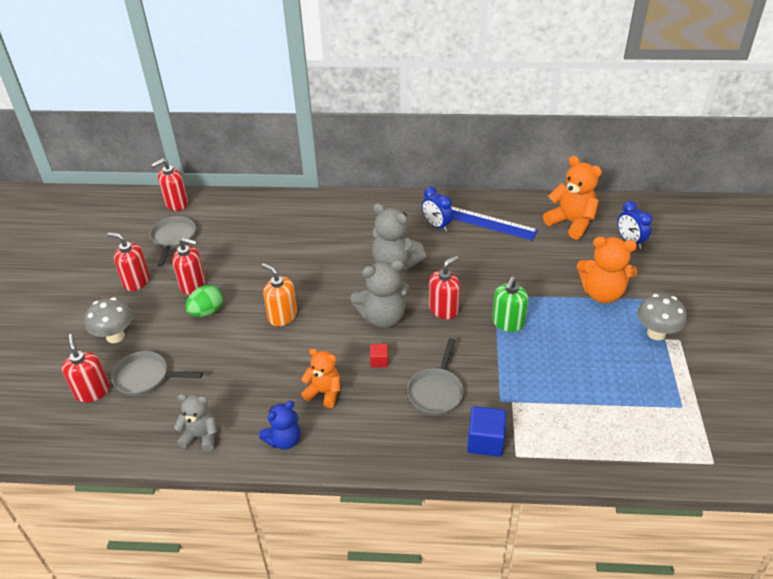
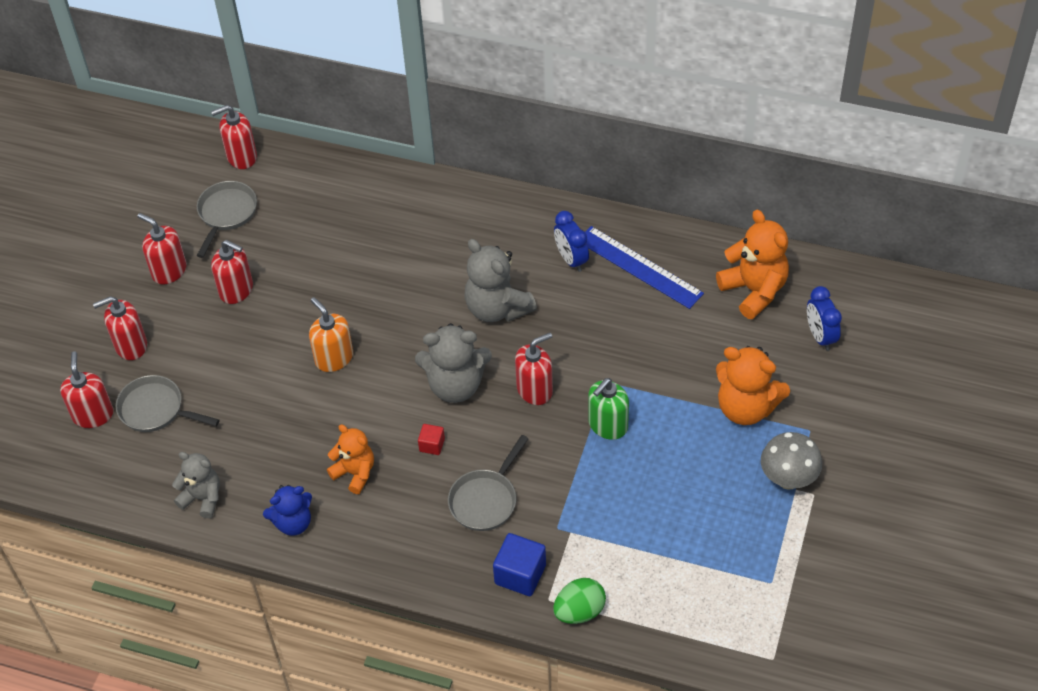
camera: 15 degrees right, 10 degrees up
(115, 336) = (130, 345): grey mushroom -> red soap dispenser
(207, 312) = (245, 333): green egg -> green egg (579, 611)

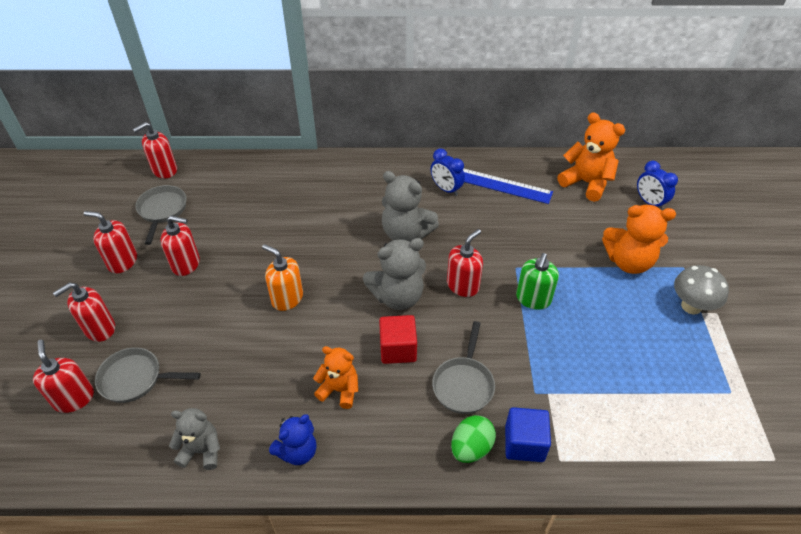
camera: 20 degrees left, 5 degrees down
(432, 445) = (398, 349): red cube -> red cube, size x1.81
(579, 611) = (592, 463): green egg -> green egg (471, 448)

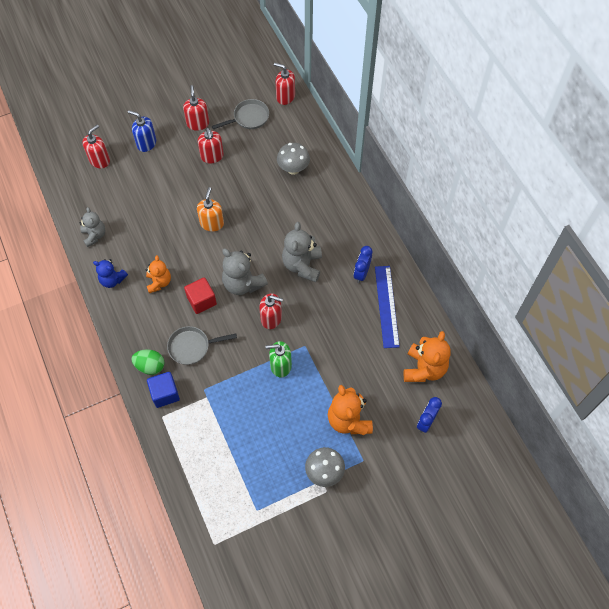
camera: 65 degrees right, 15 degrees up
(99, 329) = (146, 143): red soap dispenser -> blue soap dispenser
(136, 379) = (123, 180): grey pan -> none
(269, 197) = (293, 169): none -> grey mushroom

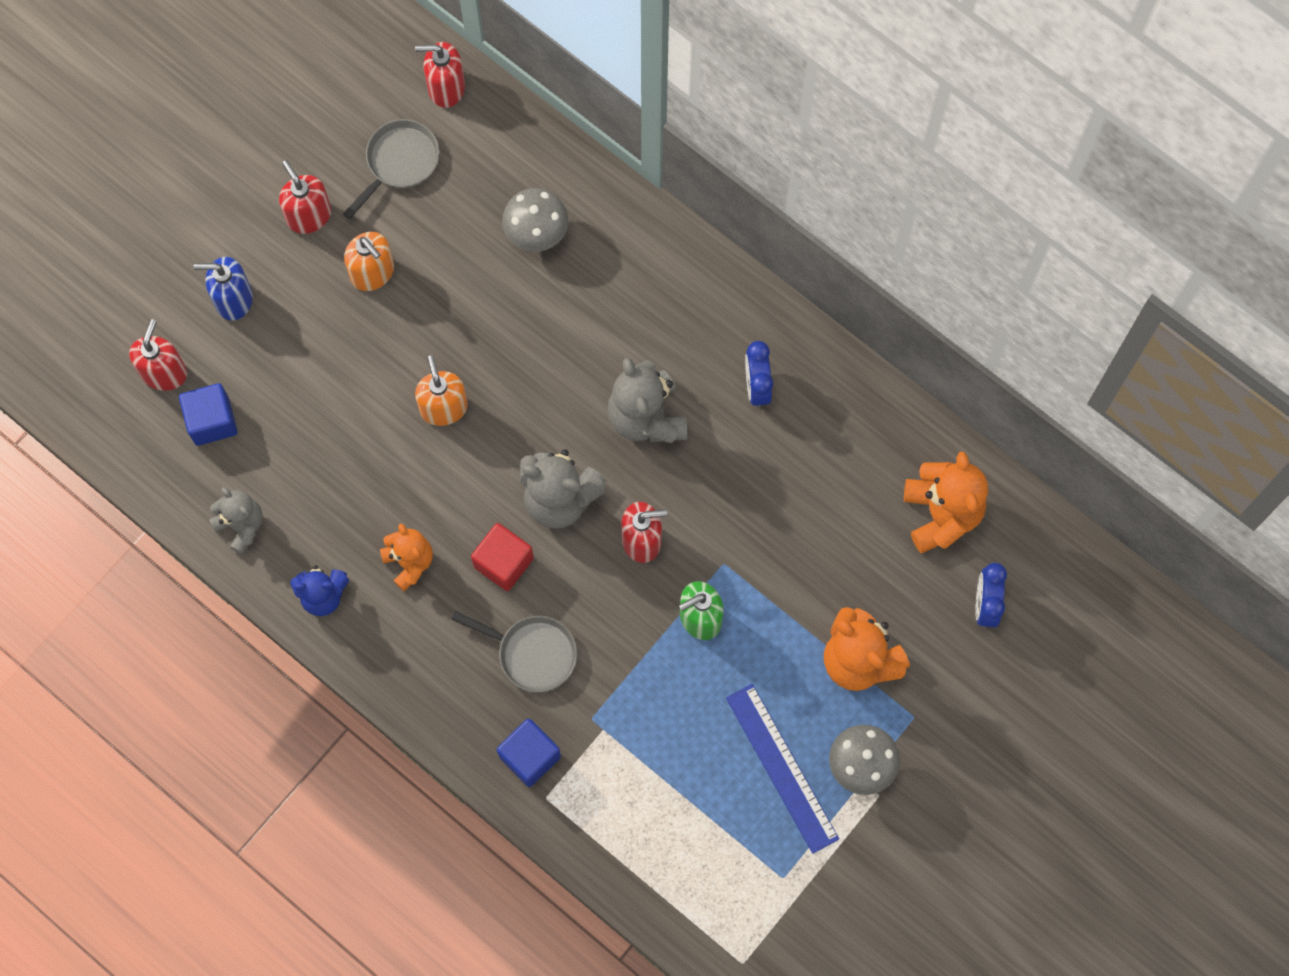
camera: 25 degrees left, 10 degrees up
(108, 187) = (212, 421): none -> blue cube
(150, 366) = (478, 720): green egg -> none
(192, 347) = (532, 653): grey pan -> grey pan turned 120 degrees counterclockwise
(212, 156) = (373, 273): red soap dispenser -> orange soap dispenser
(386, 306) = (828, 429): blue ruler -> blue ruler (781, 768)

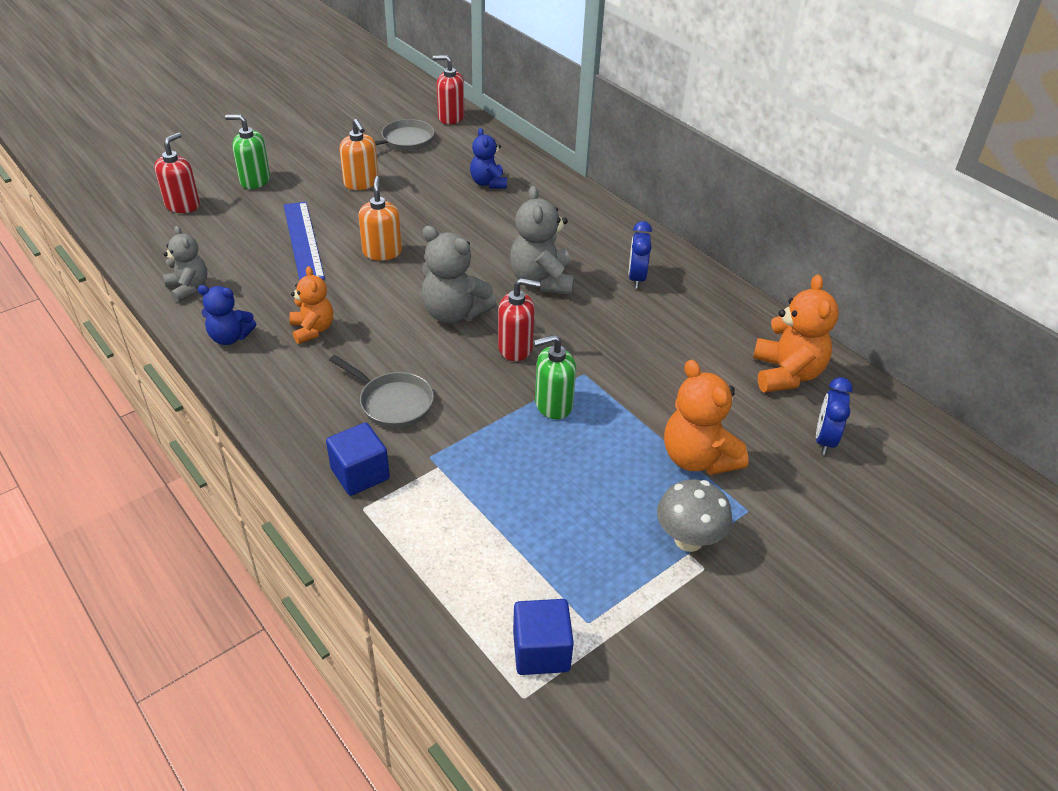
camera: 10 degrees right, 30 degrees down
(212, 421) = (202, 232): blue cube -> blue cube (541, 651)
(233, 299) = (255, 180): blue soap dispenser -> green soap dispenser
(309, 215) = (330, 153): red soap dispenser -> none
(503, 562) = (392, 342): red cube -> none
(536, 234) = (488, 183): grey mushroom -> blue teddy bear
(781, 768) = (606, 527): blue ruler -> blue ruler (303, 241)

